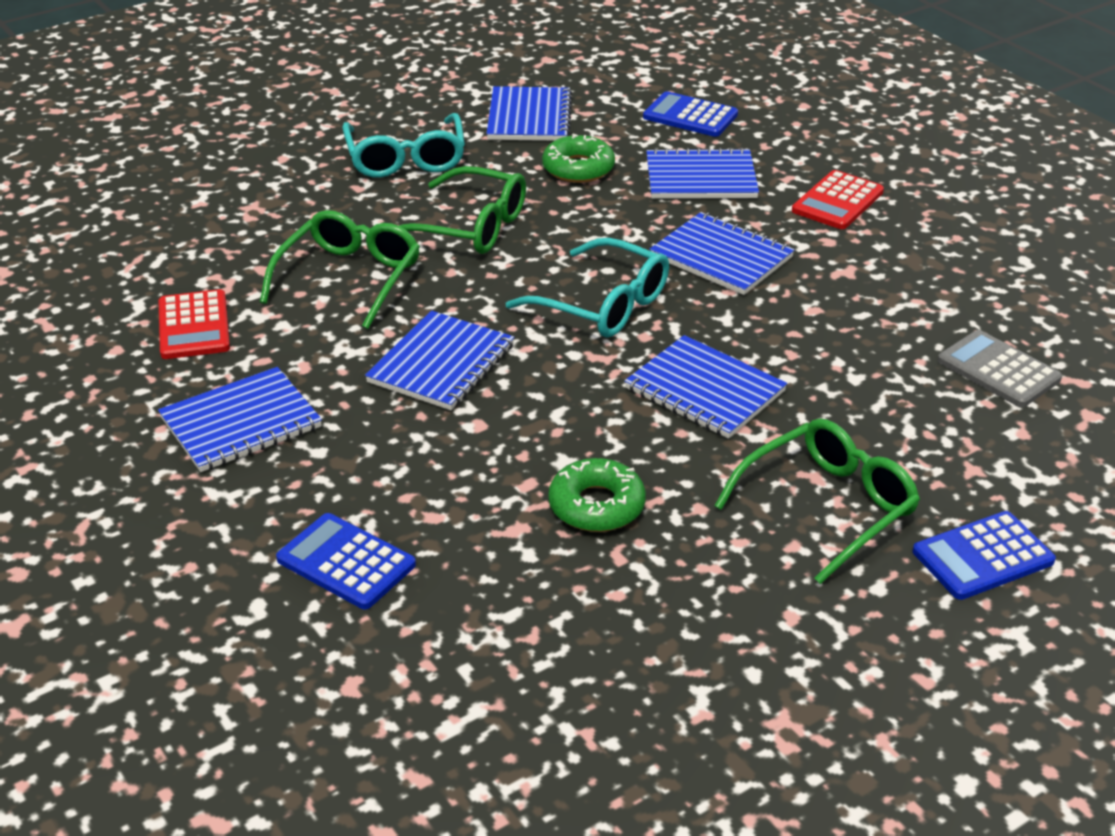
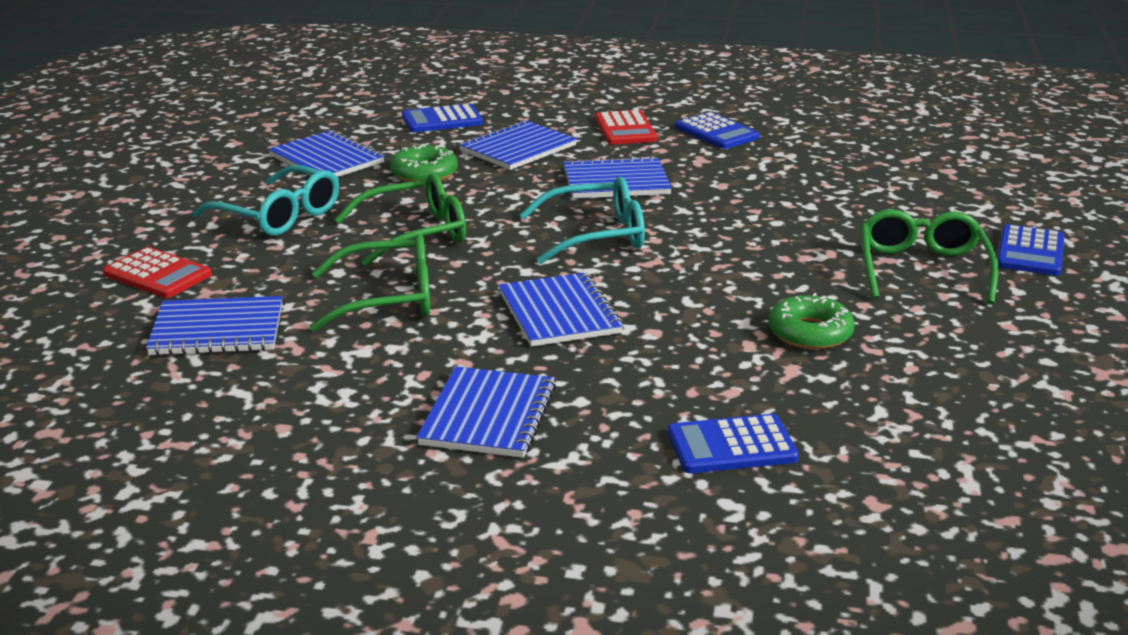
camera: 45 degrees left, 10 degrees down
(194, 326) = (320, 381): red calculator -> red calculator (157, 274)
(349, 279) = (387, 299): green glasses -> green glasses turned 105 degrees clockwise
(704, 390) = (746, 249): blue notebook -> blue notebook (217, 330)
(922, 247) = (716, 132): none -> blue calculator
(998, 370) = (869, 170): grey calculator -> none

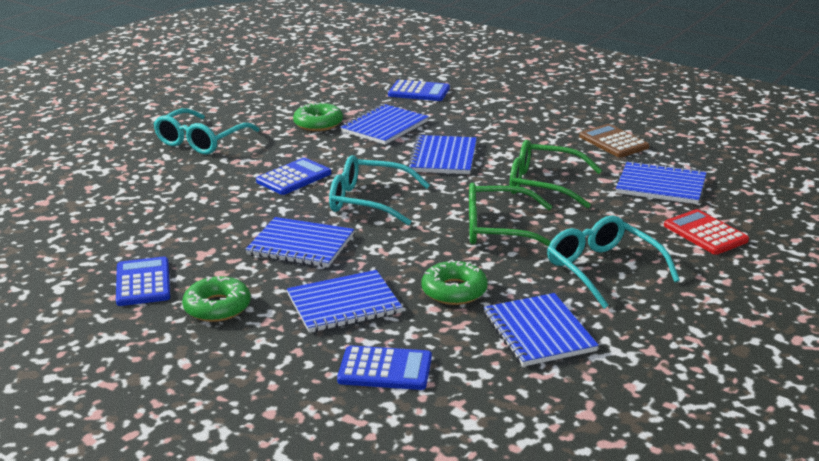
camera: 155 degrees left, 0 degrees up
(304, 398) = (613, 142): none -> brown calculator
(488, 415) = (521, 119): blue notebook -> blue notebook (384, 127)
(625, 129) = (217, 307): red calculator -> green donut
(922, 270) = (201, 141): green glasses -> turquoise glasses
(1030, 252) = (121, 138): blue calculator -> blue calculator (294, 177)

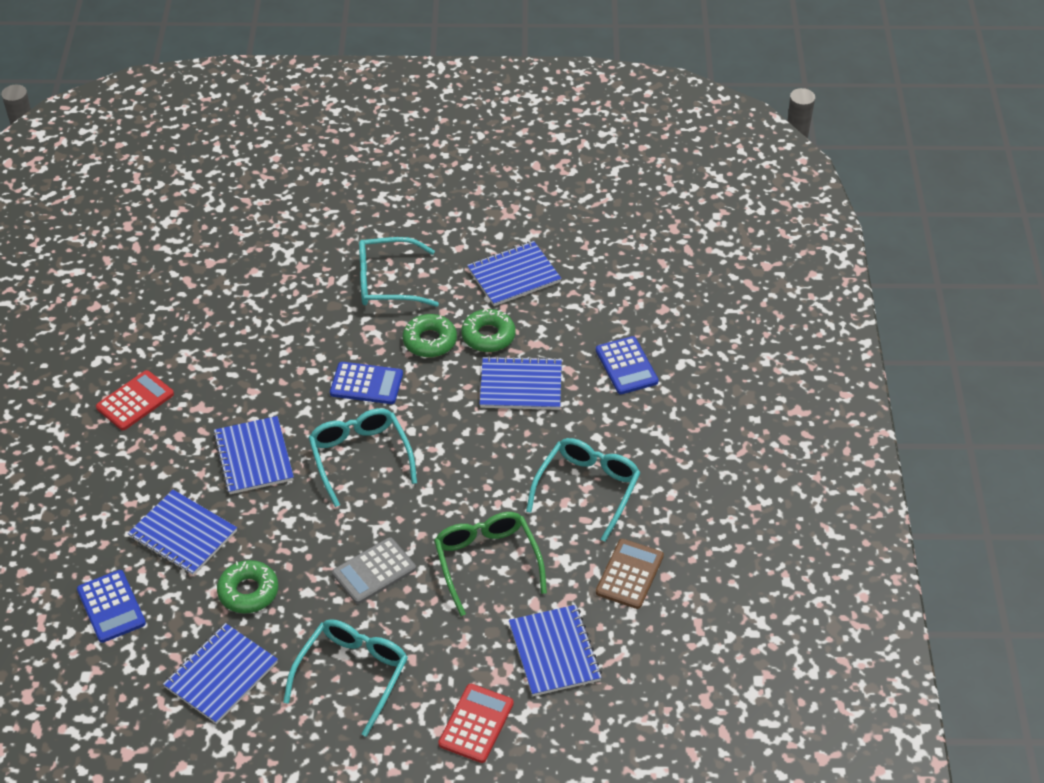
camera: 55 degrees right, 20 degrees up
(143, 282) = (135, 401): blue calculator -> red calculator
(217, 307) = (130, 464): green donut -> green donut (430, 341)
(443, 157) = (488, 462): blue notebook -> blue notebook (514, 276)
(499, 229) = (374, 571): green glasses -> grey calculator
(516, 133) = (587, 490): none -> turquoise glasses

